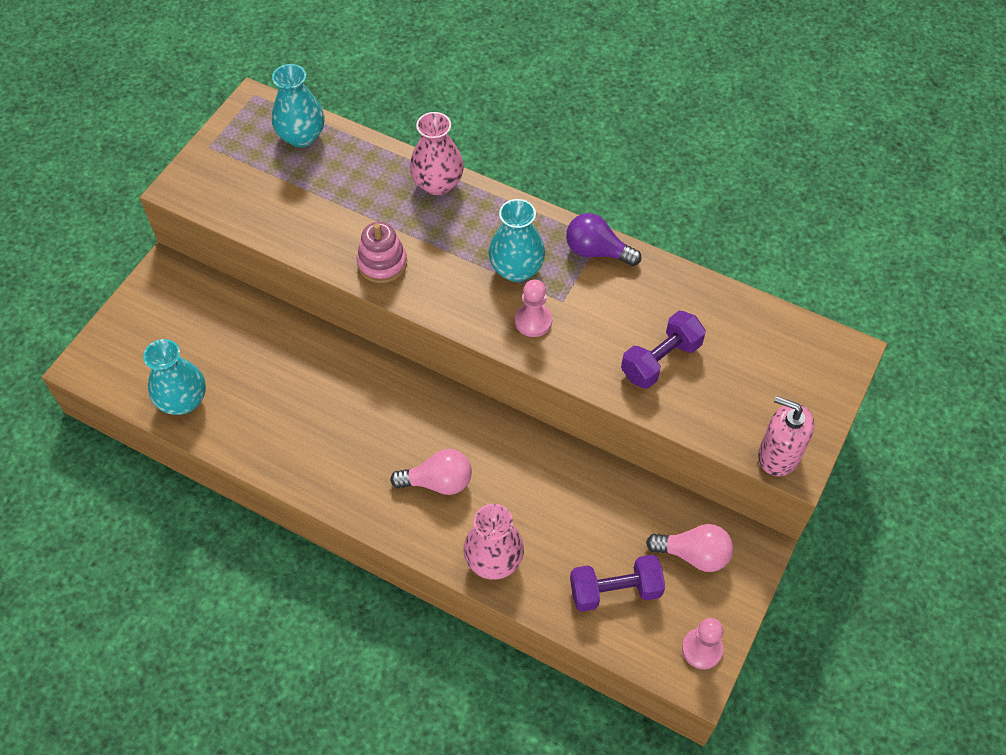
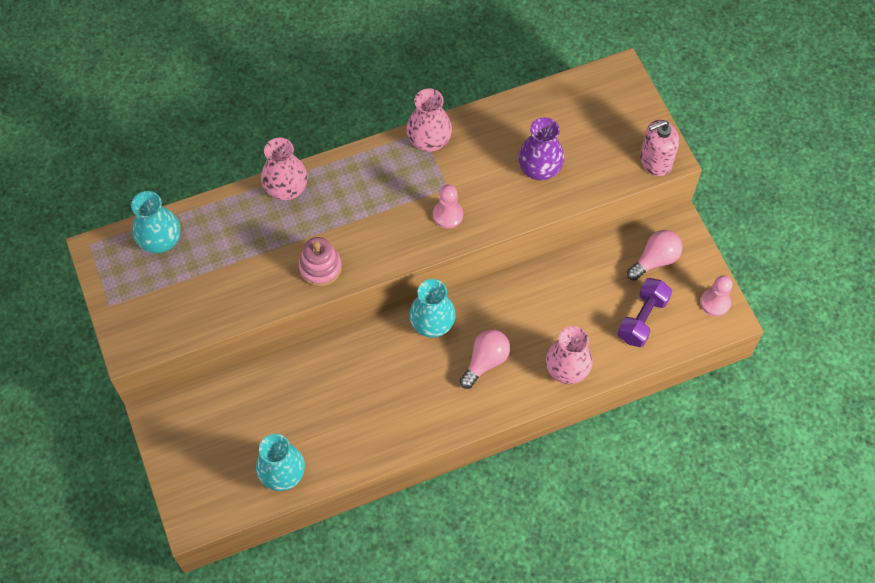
camera: 50 degrees left, 5 degrees up
(516, 269) = (399, 195): turquoise vase -> turquoise vase (432, 324)
(597, 251) = (429, 141): purple light bulb -> pink vase
(661, 360) = (539, 169): purple dumbbell -> purple vase

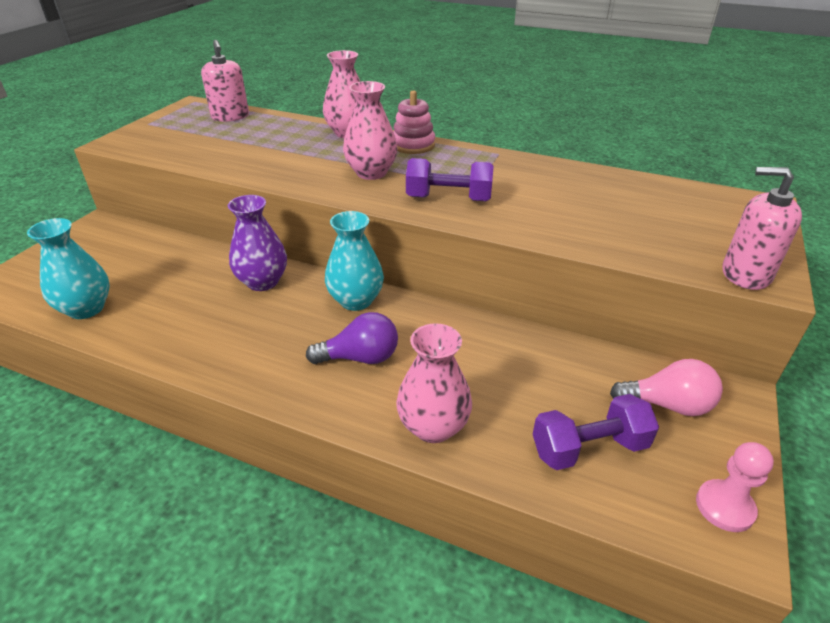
camera: 45 degrees right, 25 degrees down
(160, 241) = (230, 116): turquoise vase -> pink soap dispenser
(320, 267) = (297, 173): pink stacking toy -> pink stacking toy (413, 145)
(429, 141) = (498, 159): pink vase -> pink vase (371, 173)
(447, 215) = (448, 199): pink pawn -> purple dumbbell
(485, 361) = (360, 358): pink light bulb -> purple light bulb
(539, 169) = (584, 216): purple vase -> purple vase (263, 282)

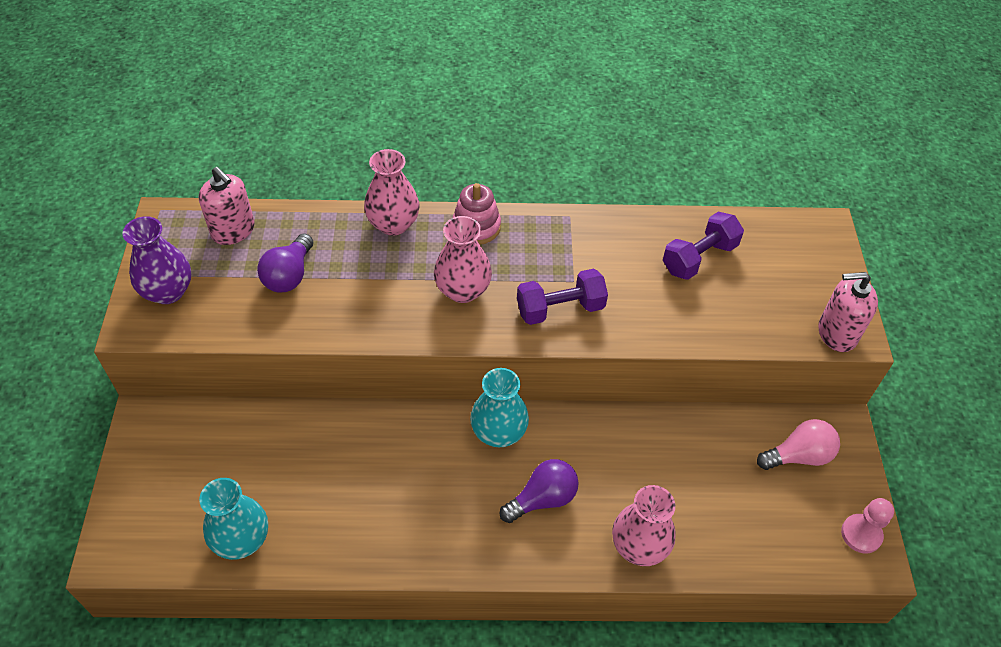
camera: 25 degrees left, 15 degrees up
(245, 141) = (289, 275): none -> purple light bulb
(263, 282) = (394, 440): purple vase -> purple vase (168, 291)
(589, 448) = (758, 520): purple dumbbell -> purple dumbbell (699, 258)

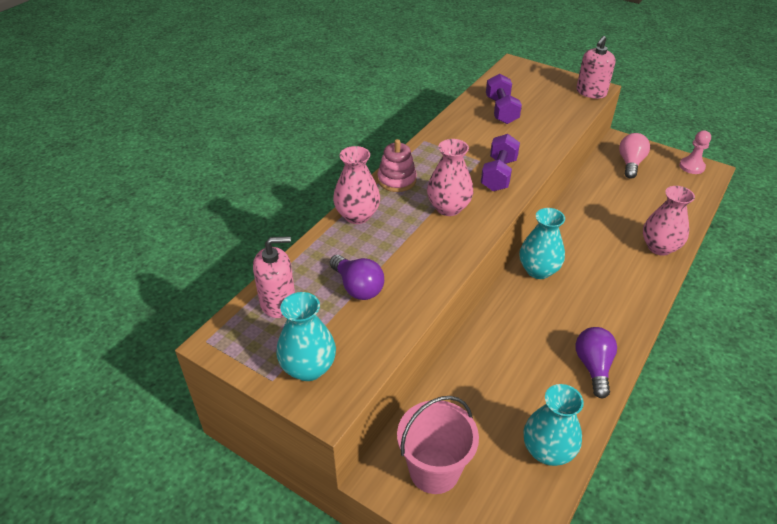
camera: 55 degrees left, 10 degrees down
(168, 291) = (308, 368): purple vase -> turquoise vase
(171, 455) = (434, 470): none -> pink bucket
(542, 499) = (603, 272): purple light bulb -> purple light bulb (593, 367)

